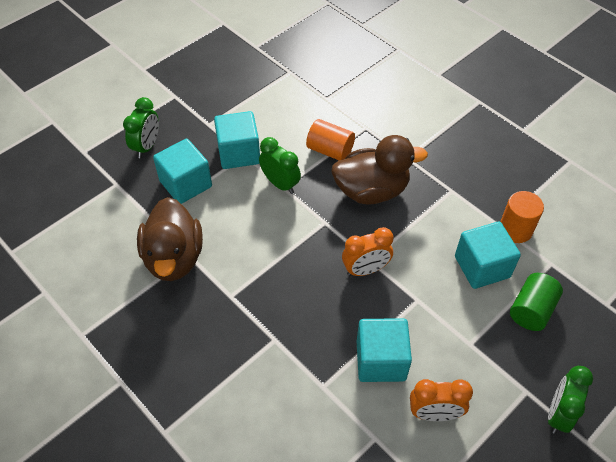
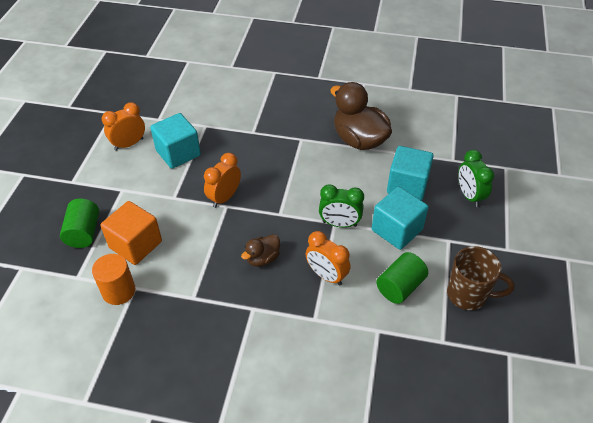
camera: 145 degrees right, 5 degrees down
(240, 85) = (468, 295): none -> brown mug
(282, 114) = (400, 286): none -> green cylinder
(330, 150) = (326, 275): orange cylinder -> orange clock
(371, 191) = (262, 258): brown duck -> brown duck, size x0.50
(482, 267) = (135, 244): turquoise cube -> orange cube
(558, 414) = (46, 180): green clock -> none

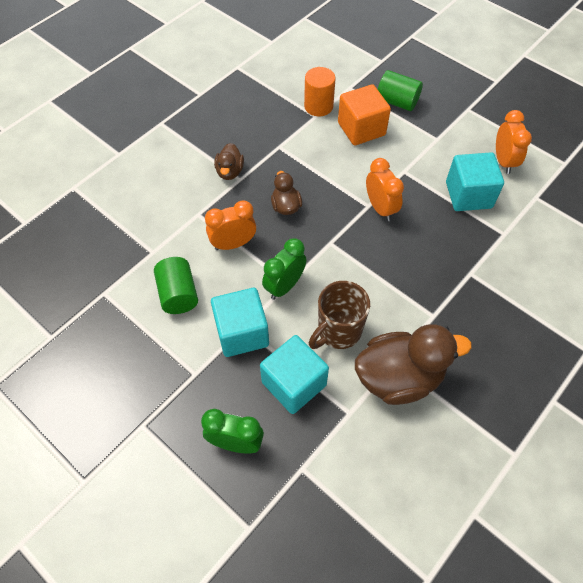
camera: 120 degrees right, 10 degrees up
(249, 321) = (230, 172): none -> brown duck
(468, 295) = (126, 346): brown mug -> brown mug (338, 331)

